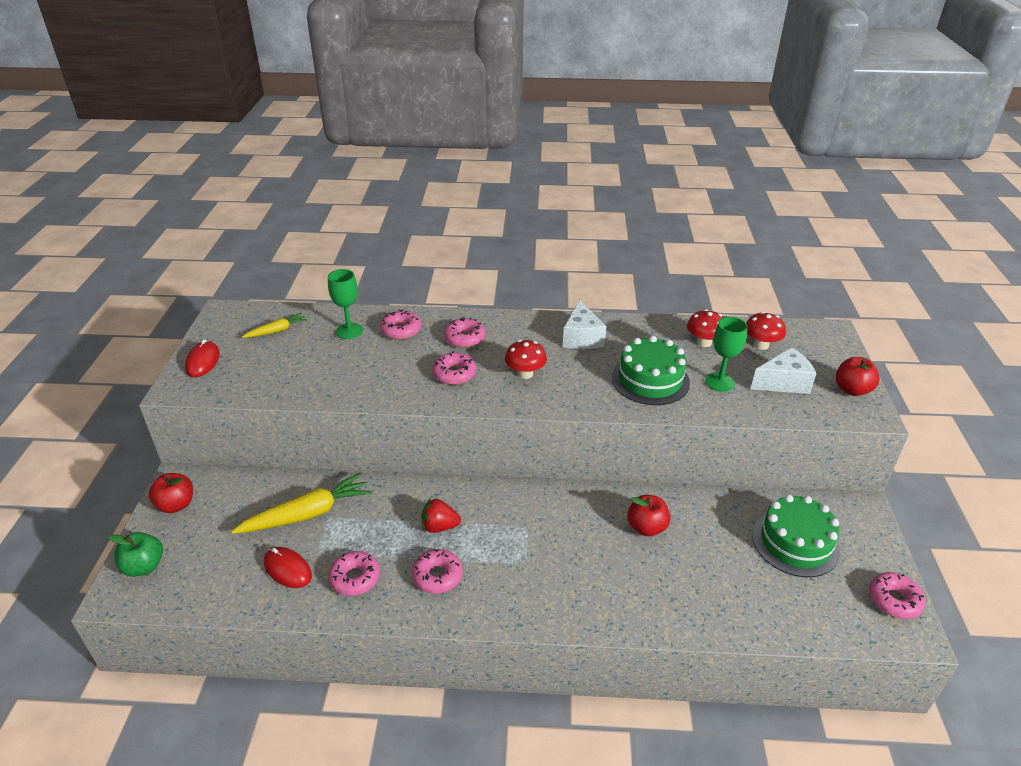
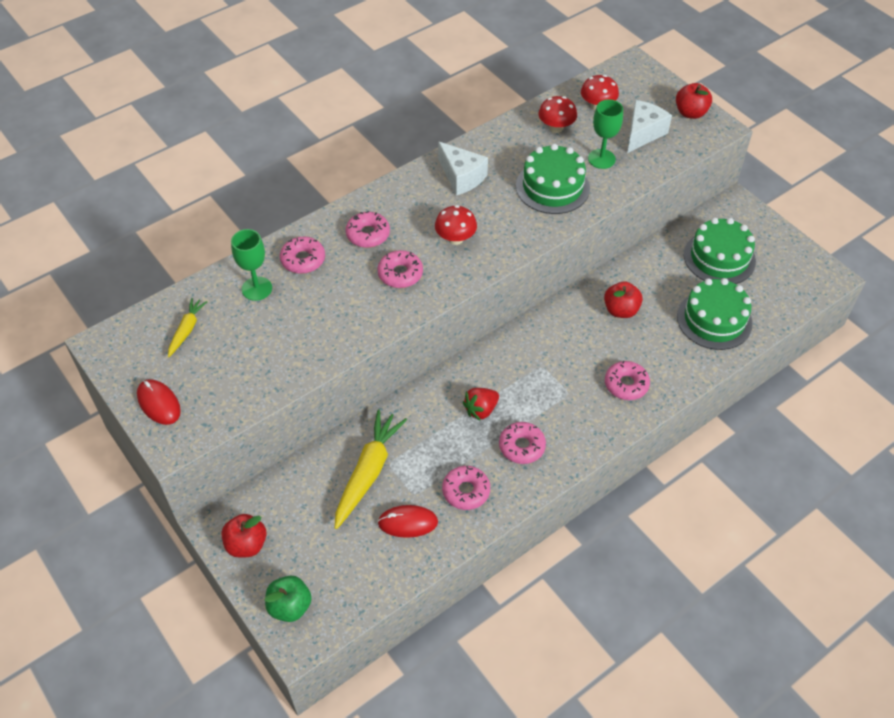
camera: 40 degrees left, 15 degrees up
(733, 591) = (714, 320): none -> green cake
(894, 600) = (804, 261): pink donut -> pink donut (626, 384)

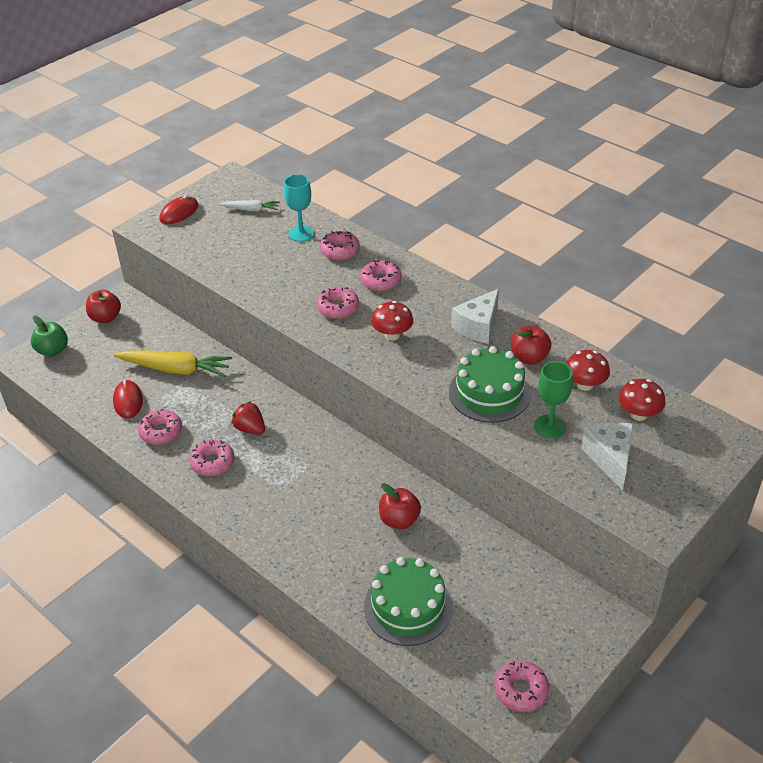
camera: 80 degrees right, 10 degrees down
(187, 330) = (251, 209): yellow carrot -> white carrot
(257, 288) = (301, 233): green goblet -> turquoise goblet
(626, 384) = (299, 534): pink donut -> pink donut (521, 690)
(643, 133) = (610, 458): white cheese -> white cheese turned 120 degrees counterclockwise
(690, 113) = (670, 500): red apple -> red apple (529, 358)
(719, 258) = (508, 607): green cake -> none

